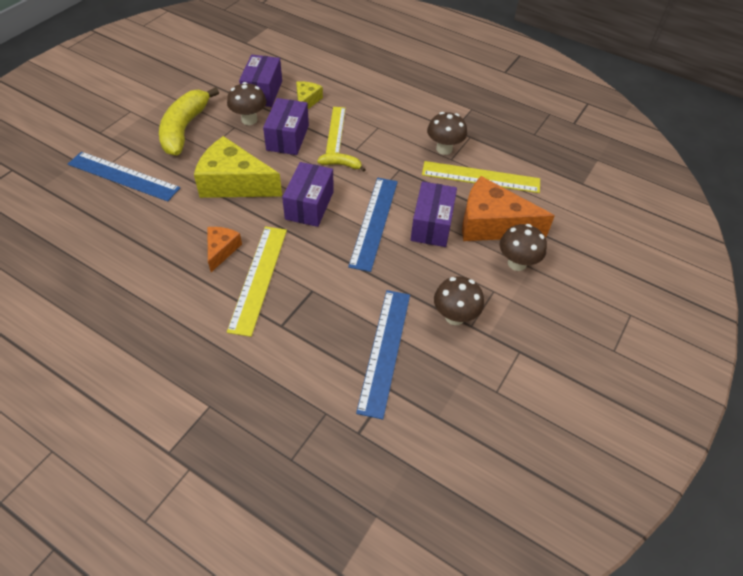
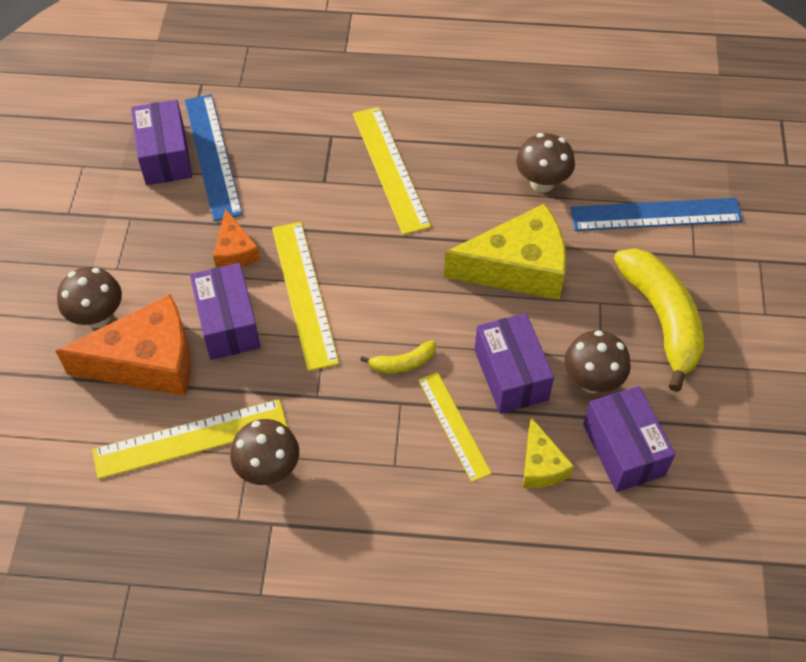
camera: 155 degrees right, 5 degrees up
(221, 250) = (455, 180): orange cheese -> orange cheese (235, 251)
(309, 205) = (400, 280): purple box -> purple box (165, 156)
(374, 222) = (304, 293): blue ruler -> yellow ruler
(454, 316) = (152, 219): brown mushroom -> brown mushroom (542, 183)

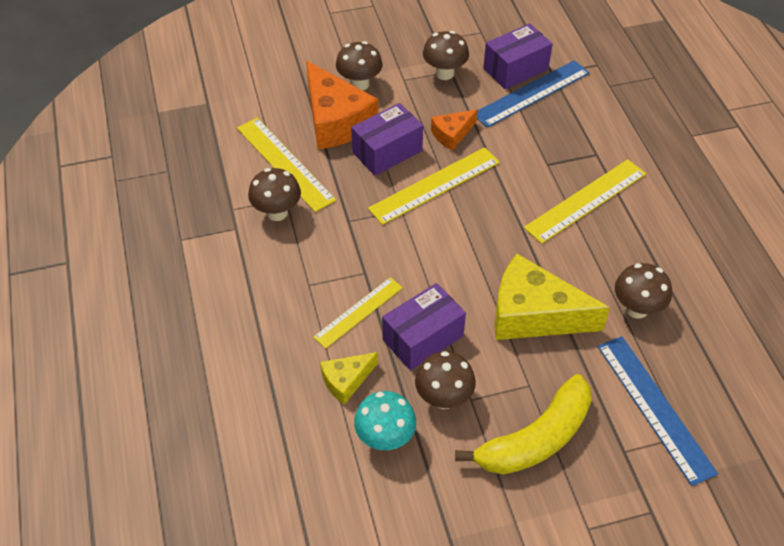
camera: 70 degrees right, 5 degrees down
(131, 225) = (444, 73): none -> brown mushroom
(403, 363) = (401, 263): yellow banana -> none
(517, 267) = (533, 314): yellow cheese -> yellow cheese turned 135 degrees clockwise
(623, 449) = (385, 438): purple box -> turquoise mushroom

